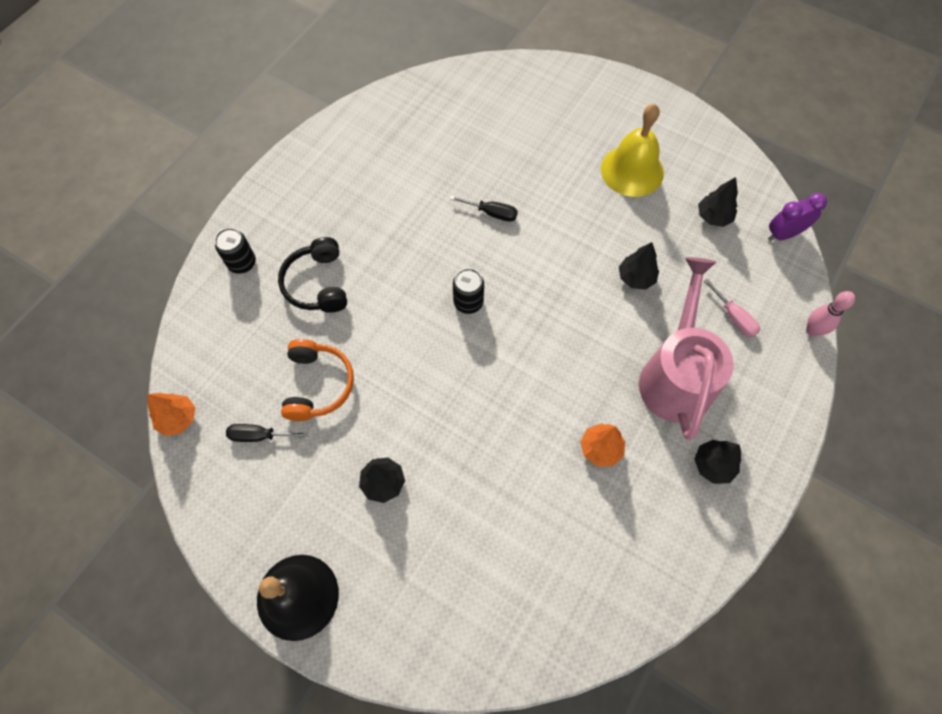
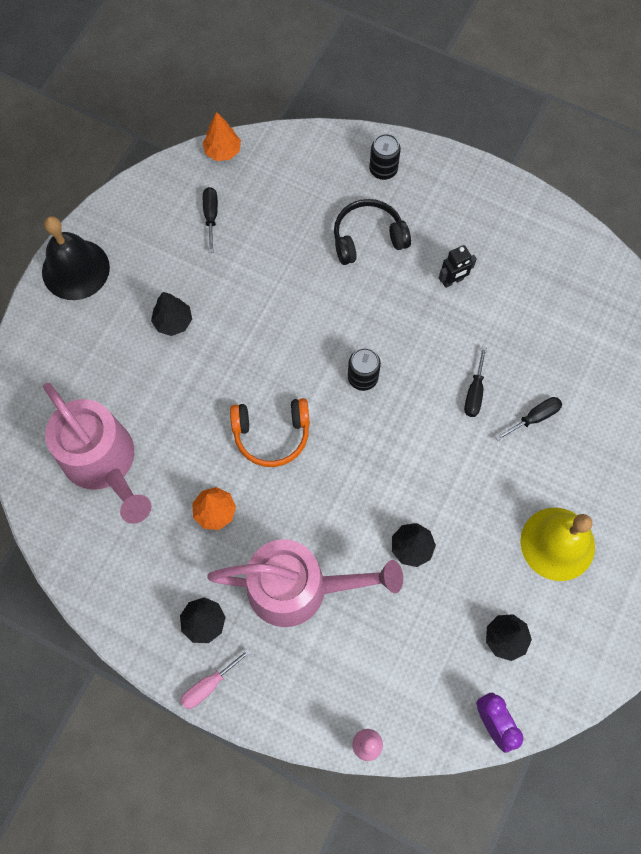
camera: 85 degrees right, 5 degrees up
(318, 385) = (262, 255): orange headphones -> orange headphones (271, 434)
(377, 217) = (452, 281): none -> black robot
(519, 172) = (534, 418): none -> black screwdriver
(544, 564) = (104, 463): none -> pink watering can
(734, 317) = (374, 654): pink screwdriver -> pink screwdriver (208, 685)

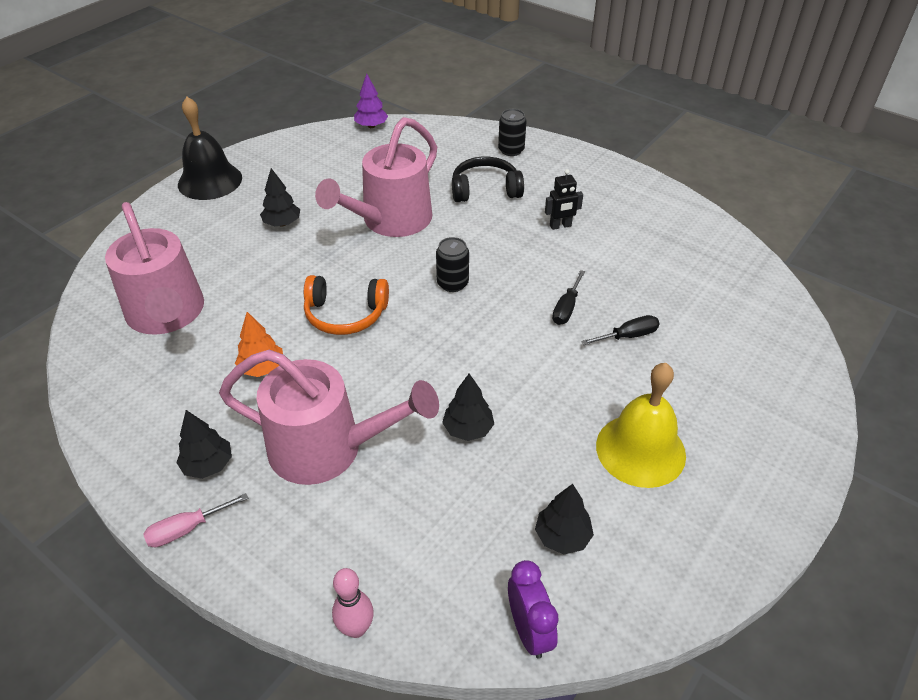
camera: 10 degrees right, 25 degrees down
(211, 216) = (345, 162): black screwdriver -> none
(222, 151) = (371, 126): orange tree -> purple tree
(281, 301) = (390, 221): none -> pink watering can

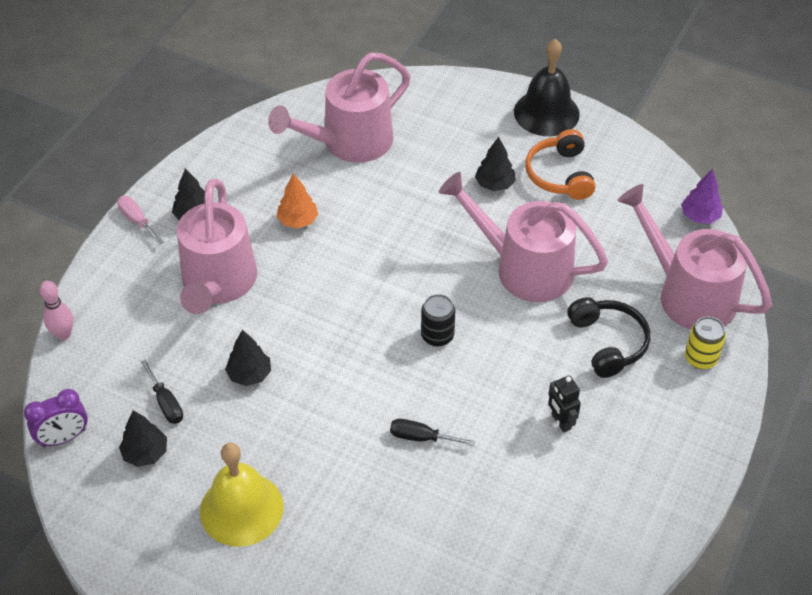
camera: 80 degrees right, 5 degrees up
(345, 314) = (375, 261): orange headphones -> orange headphones (560, 175)
(447, 145) = (687, 293): none -> pink watering can
(511, 150) = (700, 358): black can -> yellow can
(628, 336) = (390, 495): black screwdriver -> black screwdriver (166, 403)

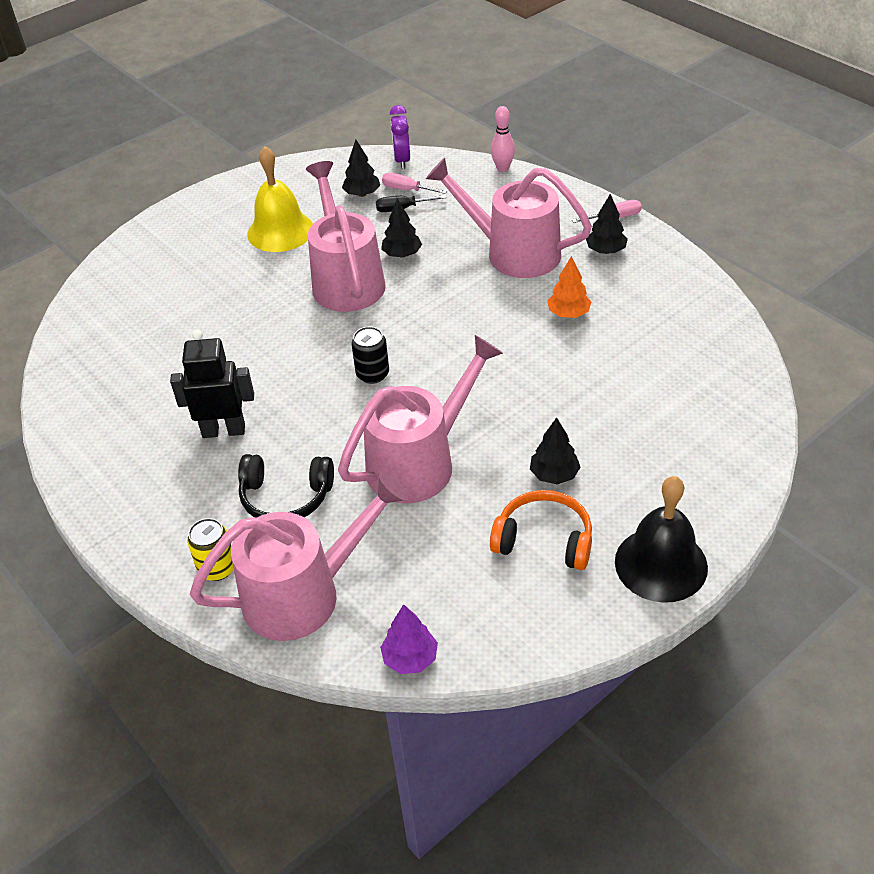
camera: 115 degrees right, 5 degrees down
(126, 411) = (406, 190): none -> pink screwdriver
(349, 143) = (669, 372): pink watering can -> pink watering can (346, 280)
(421, 437) = (273, 337): black screwdriver -> none
(560, 422) = (224, 430): black robot -> black robot, size x1.69

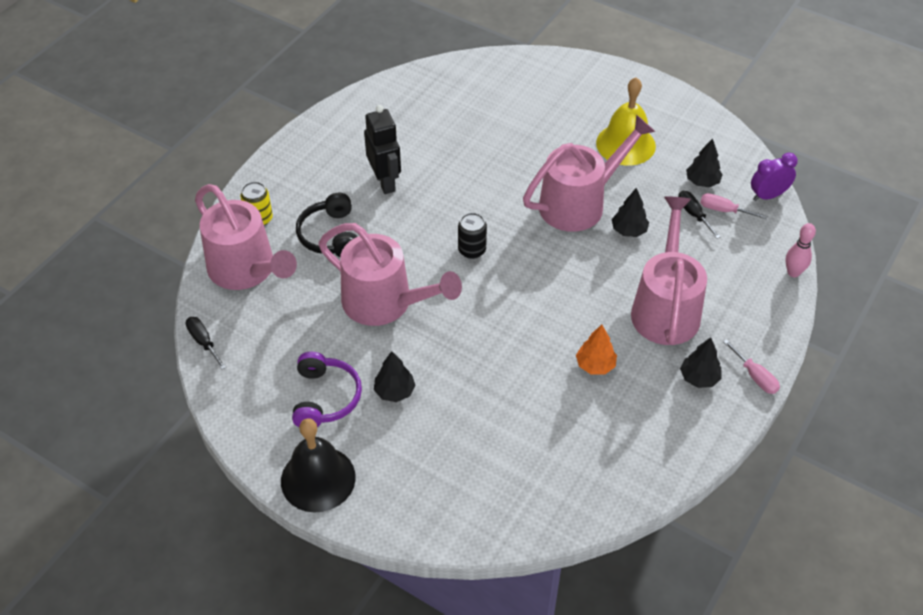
camera: 70 degrees right, 5 degrees up
(406, 190) = (723, 210): pink screwdriver -> pink screwdriver turned 75 degrees counterclockwise
(410, 658) = (203, 342): purple tree -> black screwdriver
(544, 540) = (325, 398): orange headphones -> purple headphones

